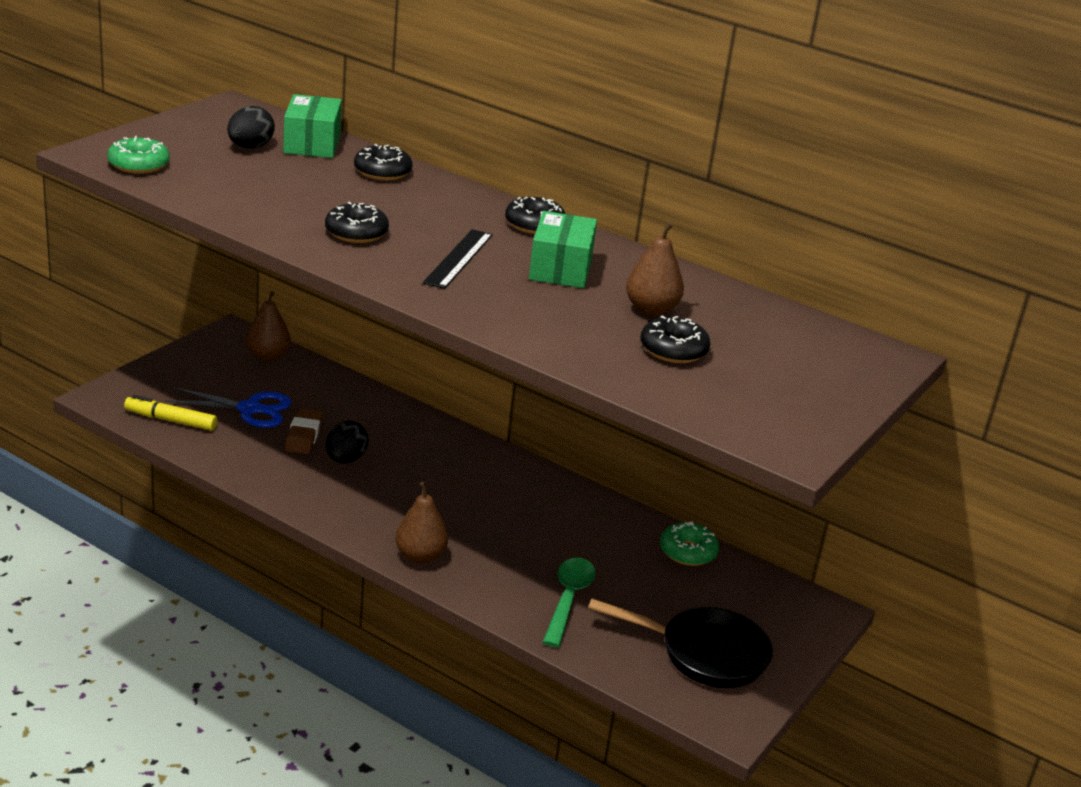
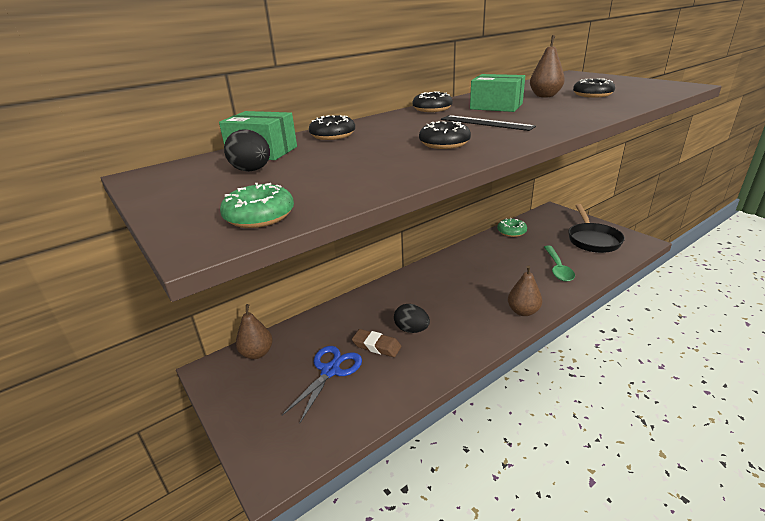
camera: 65 degrees left, 0 degrees up
(170, 420) = (330, 422): yellow marker -> none
(568, 600) = (557, 268): green spoon -> green spoon turned 120 degrees counterclockwise
(704, 654) = (592, 240): black pan -> black pan turned 150 degrees clockwise

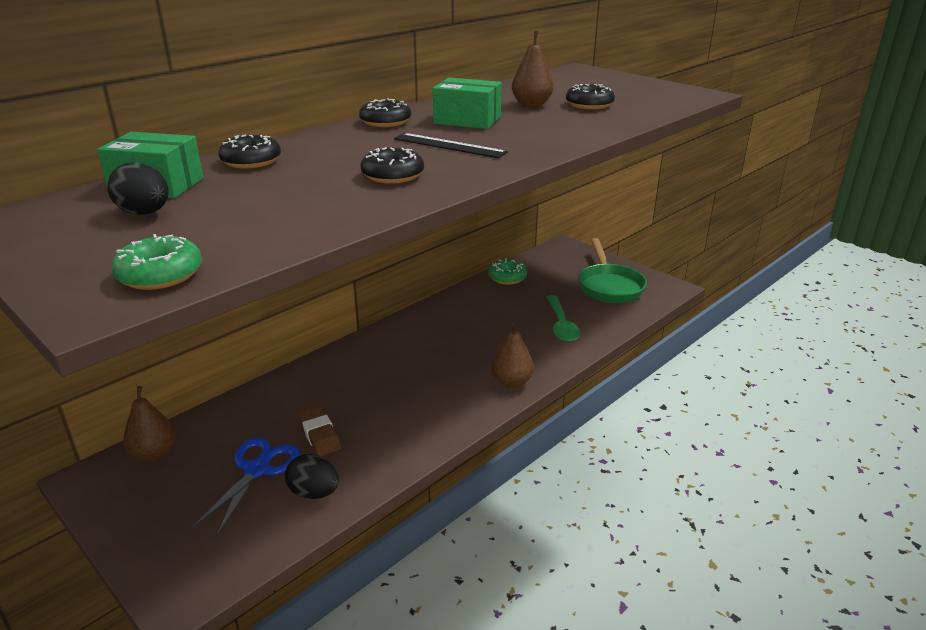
camera: 10 degrees left, 0 degrees up
(376, 346) = (319, 435): brown eraser -> brown eraser turned 45 degrees clockwise
(411, 329) = (367, 412): black egg -> black egg (314, 493)
(592, 240) = (609, 286): black pan -> green pan

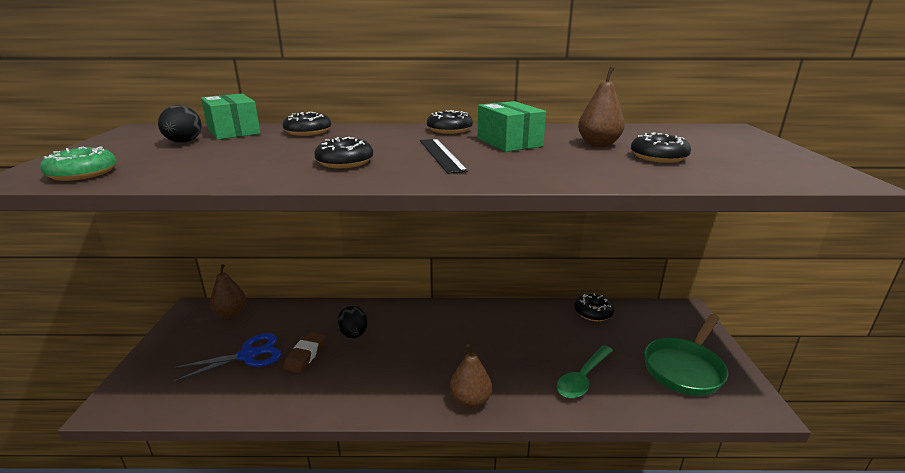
camera: 45 degrees right, 5 degrees down
(314, 493) = (245, 392): black egg -> black egg (353, 334)
(507, 277) = (593, 312): green donut -> black donut

